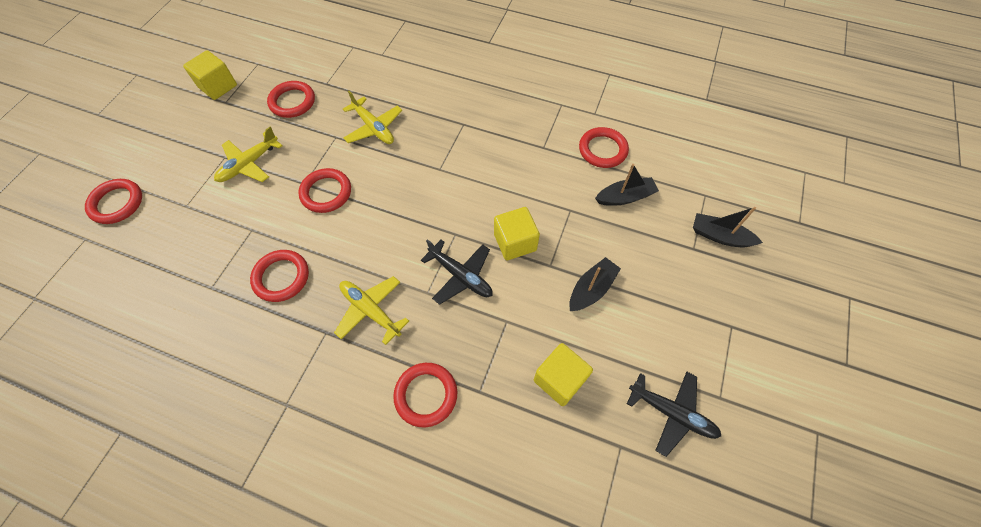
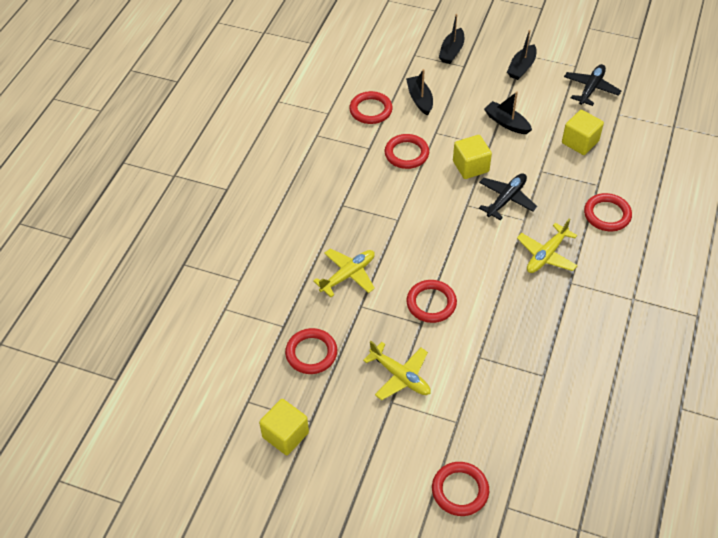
camera: 90 degrees left, 10 degrees down
(281, 277) = (525, 323): red ring -> red ring (406, 154)
(703, 319) = (521, 67): none -> black boat

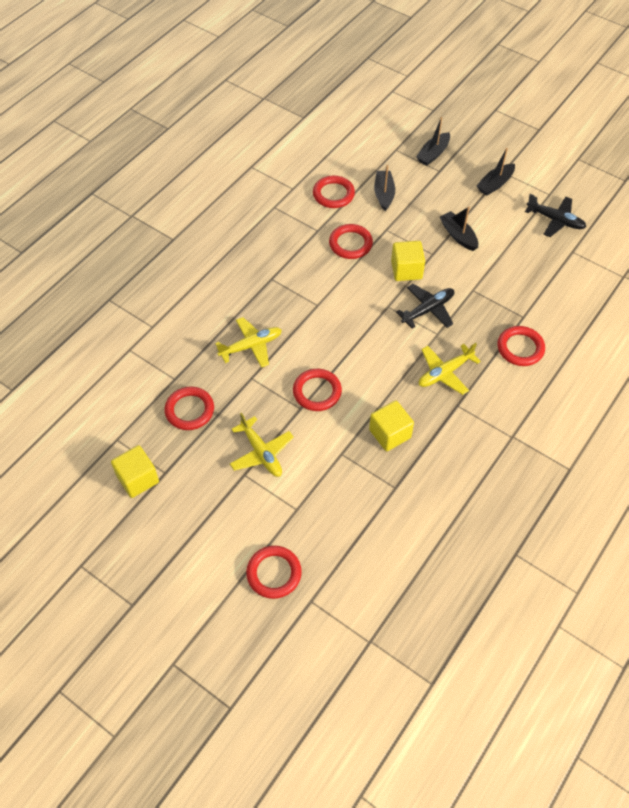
camera: 15 degrees right, 5 degrees up
(580, 142) = (522, 270): yellow cube -> yellow cube (390, 434)
(591, 89) = (555, 220): black plane -> black plane turned 75 degrees clockwise

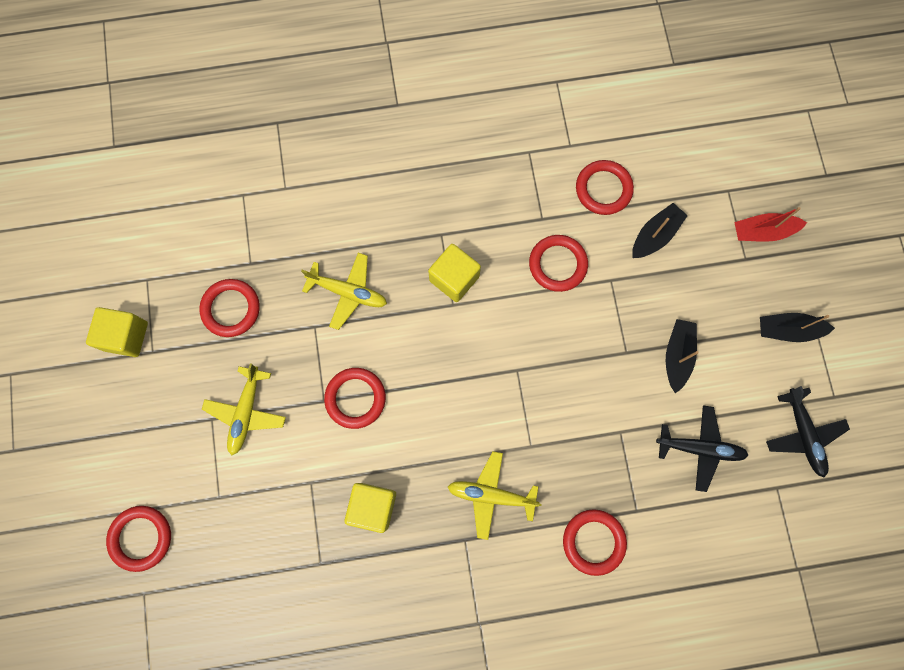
camera: 45 degrees right, 20 degrees up
(406, 270) = (579, 346): yellow cube -> yellow cube (454, 278)
(428, 310) = (551, 411): black plane -> black plane (700, 448)
(433, 154) = (762, 232): black boat -> red boat

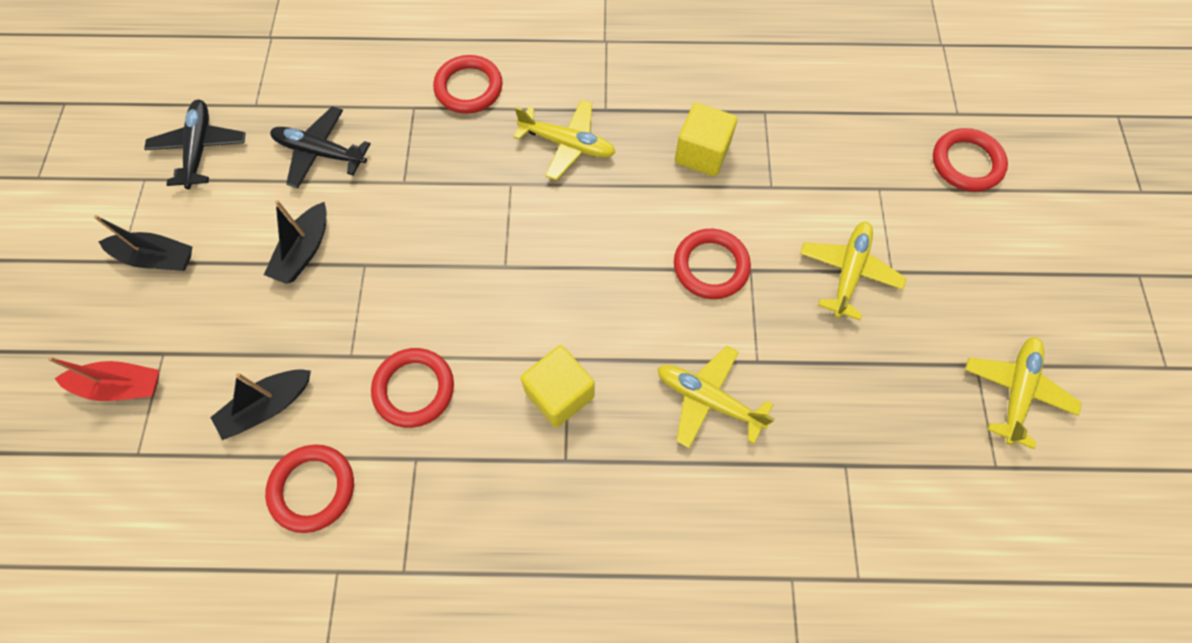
camera: 170 degrees left, 10 degrees down
(126, 336) = (1015, 391): yellow cube -> yellow plane
(231, 309) = (871, 404): red ring -> none

